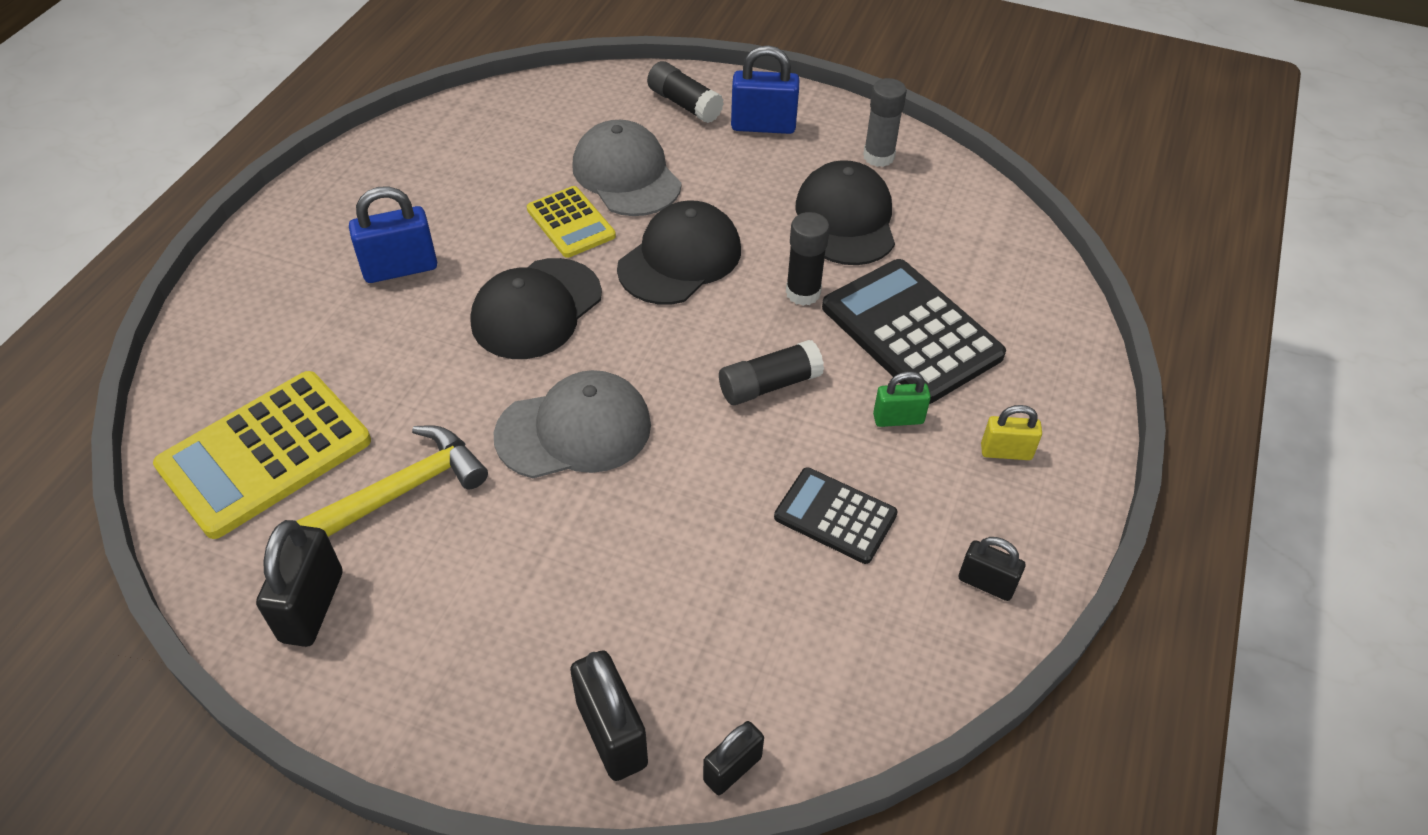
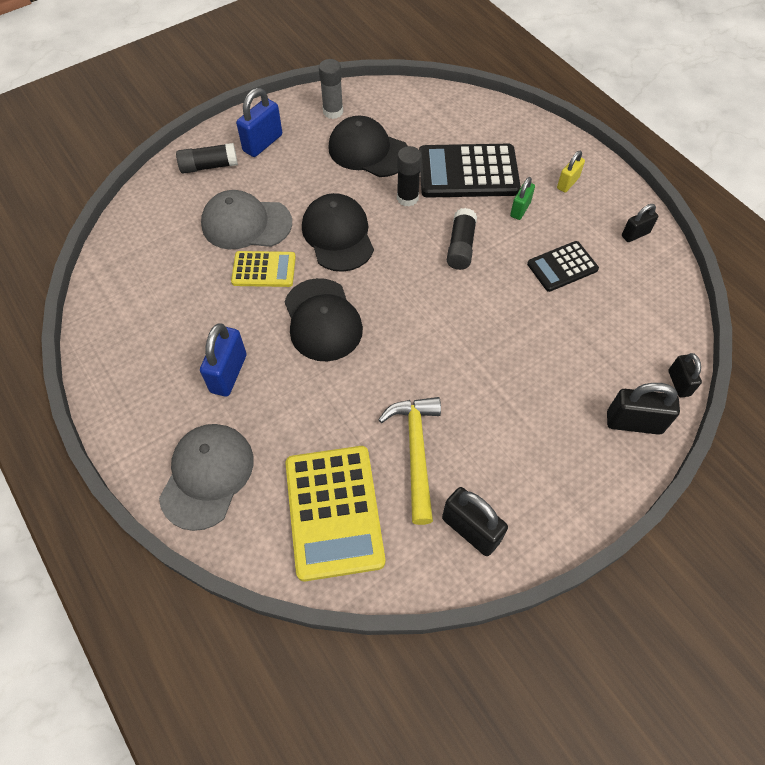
camera: 55 degrees left, 10 degrees up
(574, 430) = (430, 346): grey cap -> grey cap (207, 476)

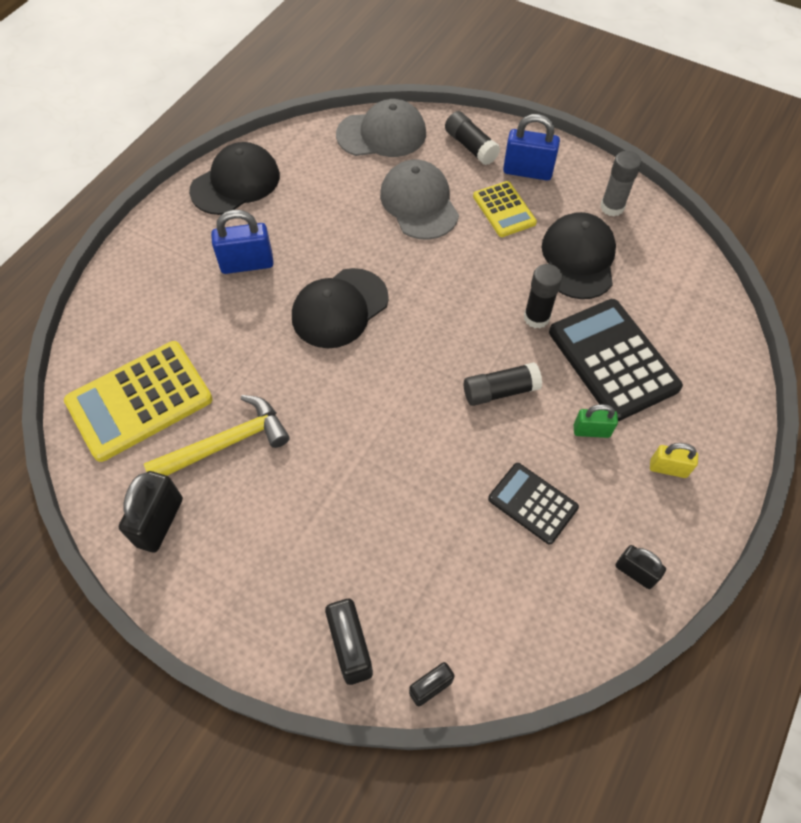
camera: 65 degrees right, 0 degrees up
(207, 476) = (140, 294): grey cap -> grey cap (382, 134)
(264, 269) = (373, 239): yellow calculator -> yellow calculator (504, 209)
(338, 235) = (449, 278): black cap -> black cap (235, 183)

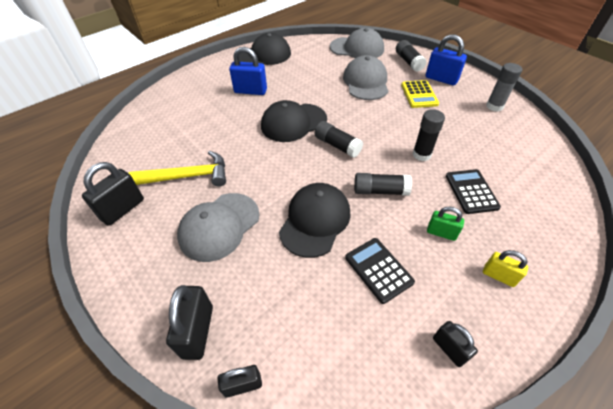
camera: 20 degrees right, 10 degrees down
(139, 401) = (152, 142): yellow calculator -> none
(310, 506) = (219, 226): none -> grey cap
(418, 333) = (337, 145): none -> black glue stick
(578, 258) = (462, 128): black cap -> black cap (315, 220)
(613, 359) = (471, 191): black calculator -> black calculator, size x0.58

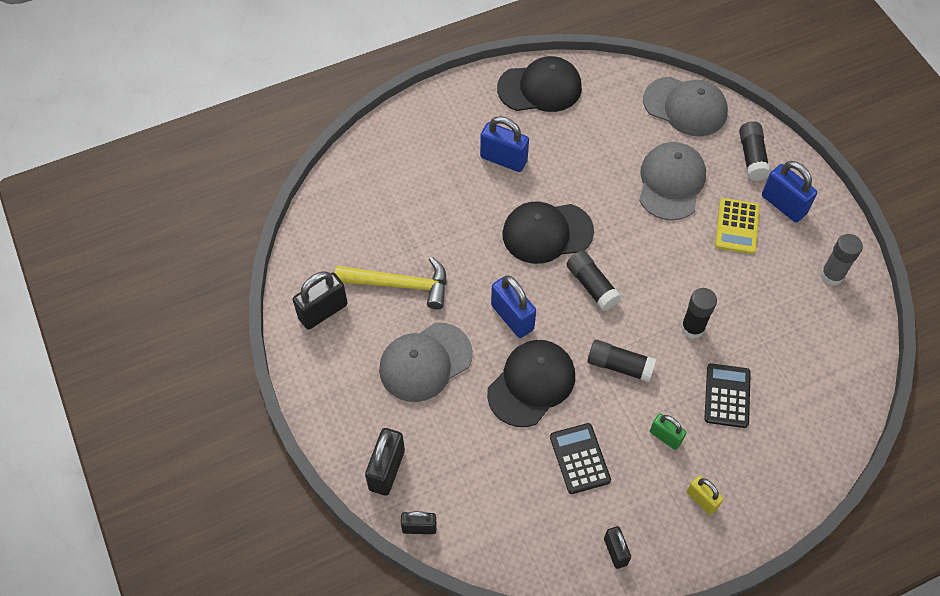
camera: 15 degrees right, 10 degrees up
(284, 178) = (512, 317): none -> blue padlock

